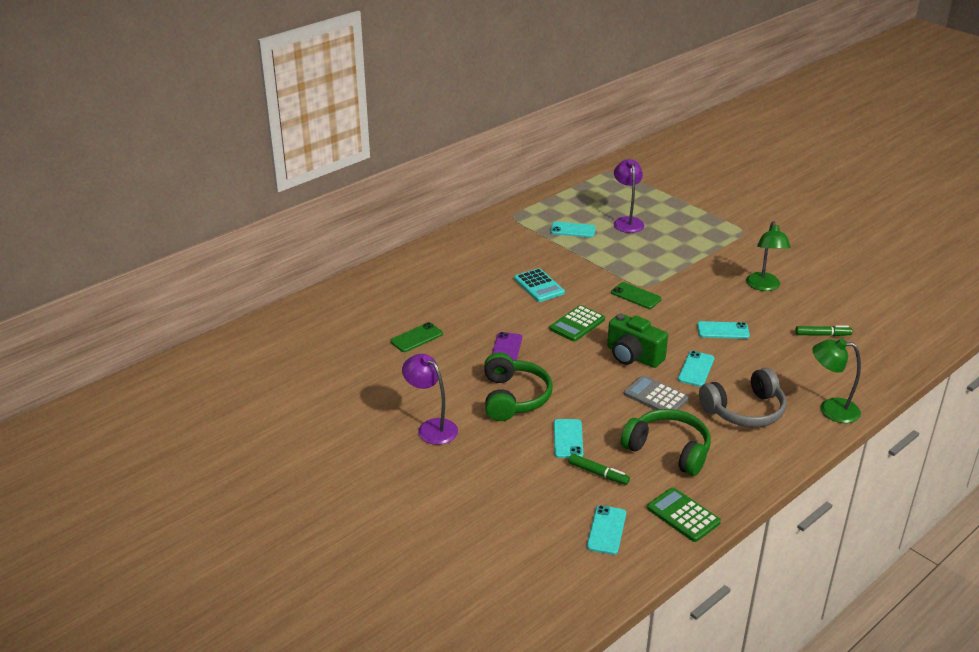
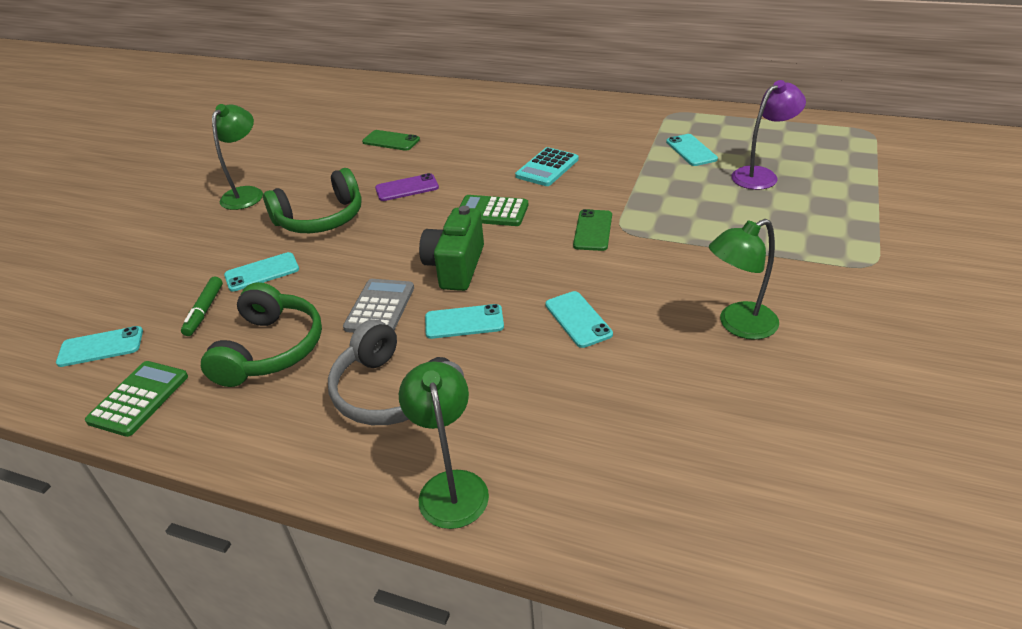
camera: 65 degrees right, 5 degrees up
(431, 427) = (247, 193): purple lamp -> green lamp
(822, 335) = (662, 423): green marker -> none

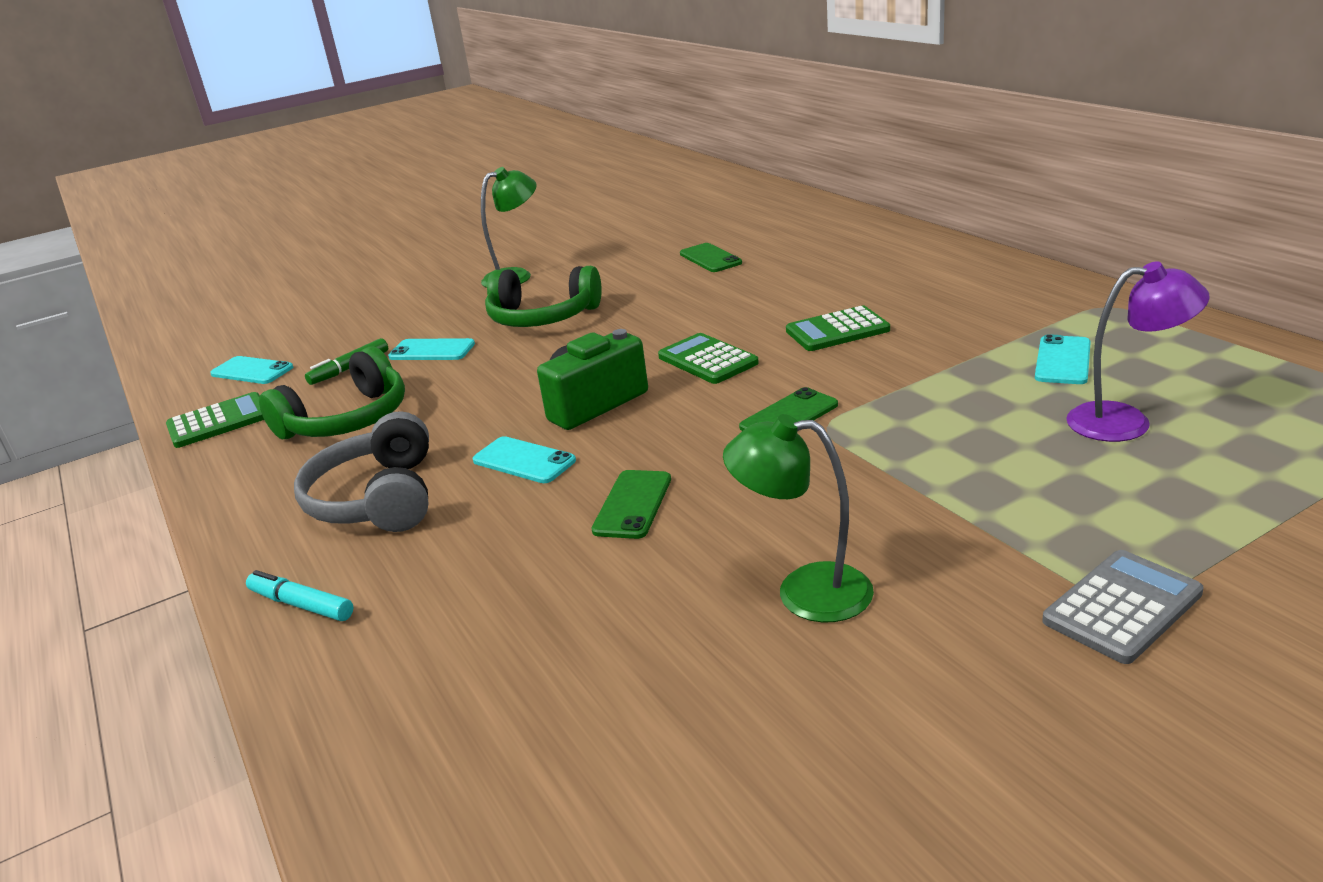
camera: 40 degrees right, 10 degrees down
(380, 308) = (474, 418): grey calculator -> grey calculator (1122, 607)
(407, 188) = (659, 310): purple phone -> none
(451, 486) = (301, 605): green lamp -> turquoise marker
(547, 168) = (837, 330): turquoise calculator -> green calculator
(578, 319) = (633, 504): turquoise phone -> green phone

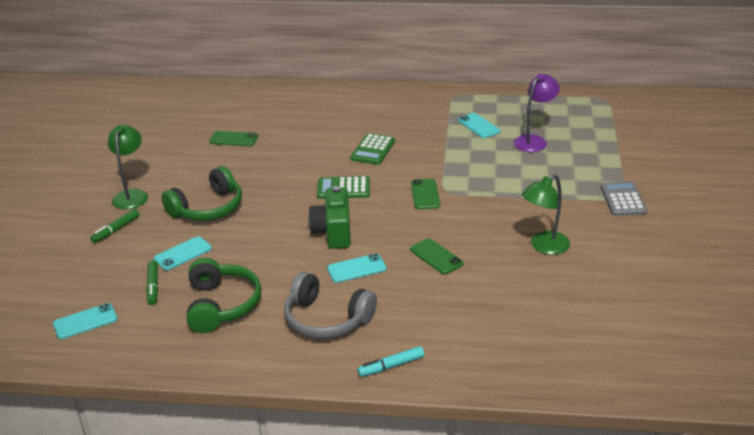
camera: 55 degrees left, 5 degrees up
(219, 421) = (140, 350): green calculator -> none
(439, 302) = (116, 230): none -> green marker

